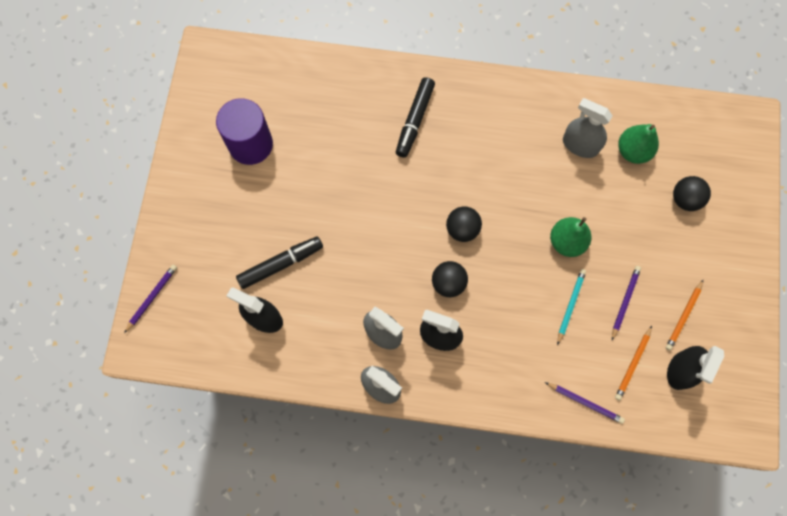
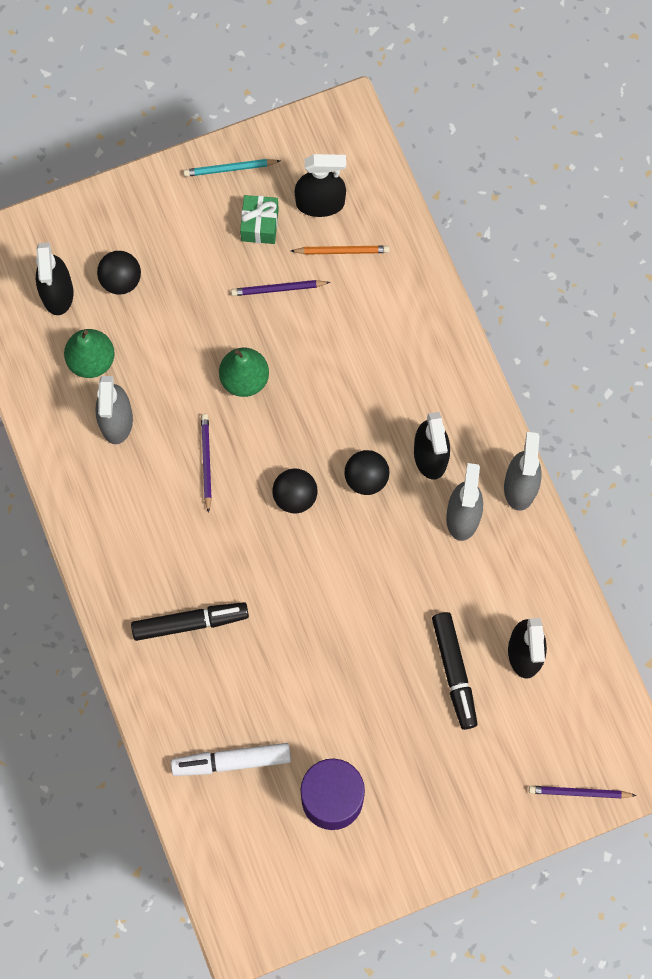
camera: 120 degrees left, 0 degrees up
(281, 264) = (454, 672): black marker -> black marker turned 135 degrees counterclockwise
(312, 99) = (231, 761): none -> white marker
(570, 305) = (315, 341): turquoise pencil -> turquoise pencil (229, 169)
(585, 402) = (411, 278): purple pencil -> purple pencil (206, 461)
(683, 316) = (259, 225): orange pencil -> green gift
(695, 154) = (57, 293): none -> black spray bottle

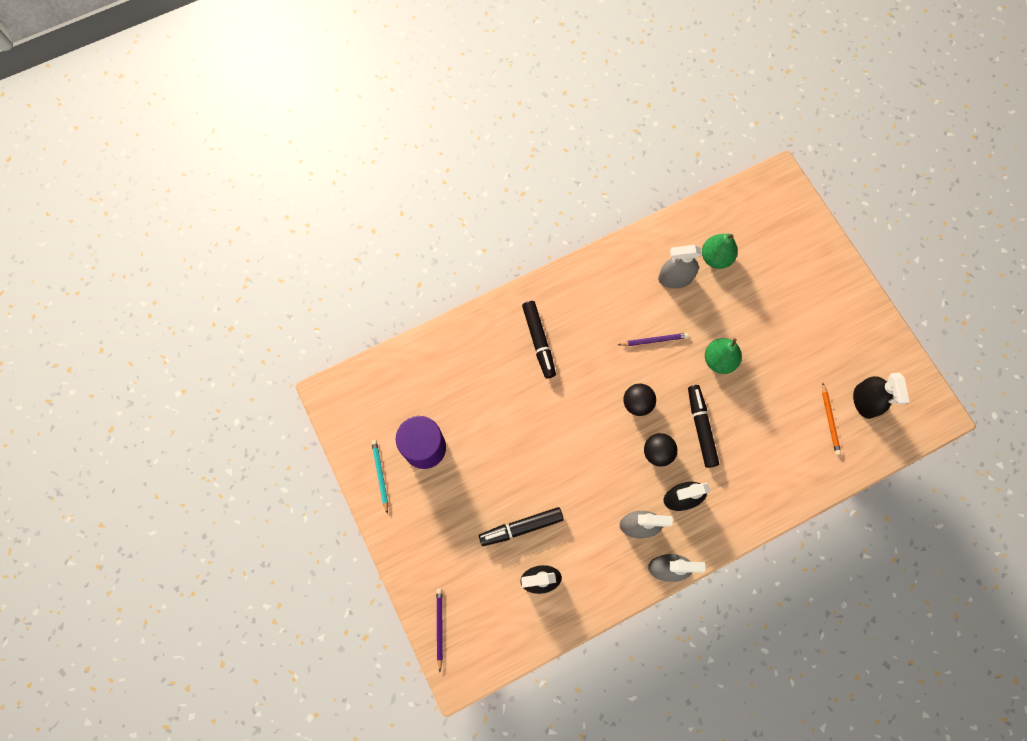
camera: 85 degrees right, 0 degrees up
(57, 293) = (760, 230): black spray bottle -> none
(121, 280) = (777, 270): black ball -> none
(229, 169) = (877, 334): turquoise pencil -> turquoise pencil (380, 475)
(231, 761) = (446, 378): white marker -> none
(259, 225) = (838, 359): green gift -> none
(278, 289) = (791, 377): purple pencil -> none
(337, 416) = (701, 427): none -> black marker

